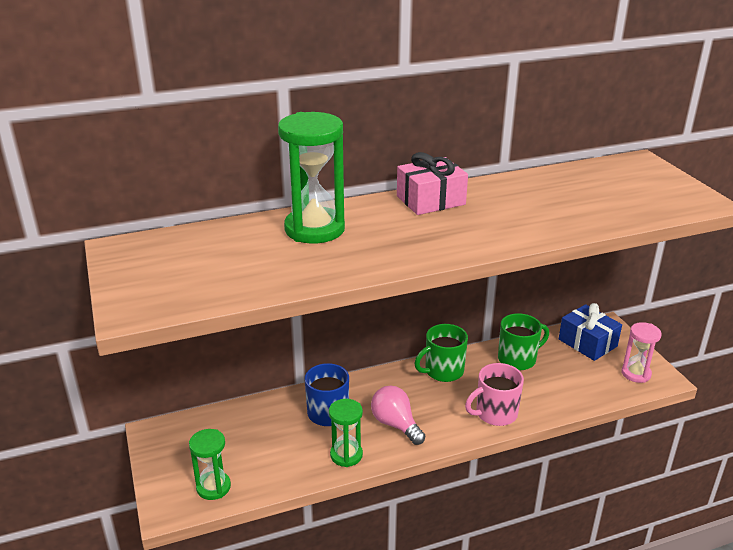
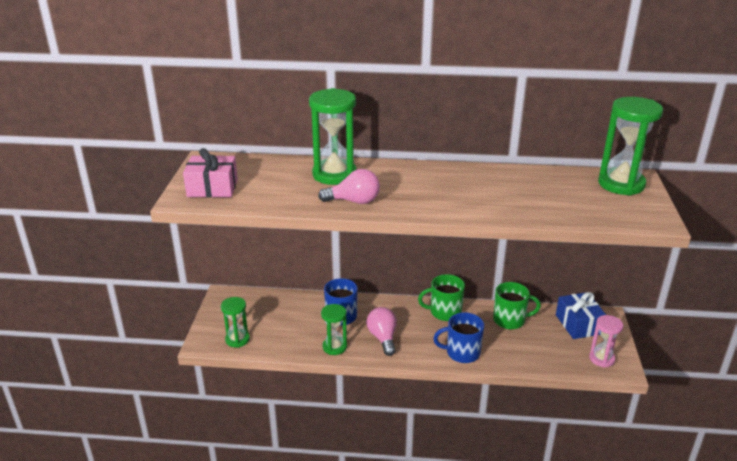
camera: 25 degrees right, 0 degrees up
(371, 257) = (354, 201): none -> pink light bulb
(430, 200) = (434, 172): pink gift -> pink gift (212, 188)
(495, 413) = (462, 353): pink mug -> blue mug
(633, 171) = (621, 184): none -> green hourglass

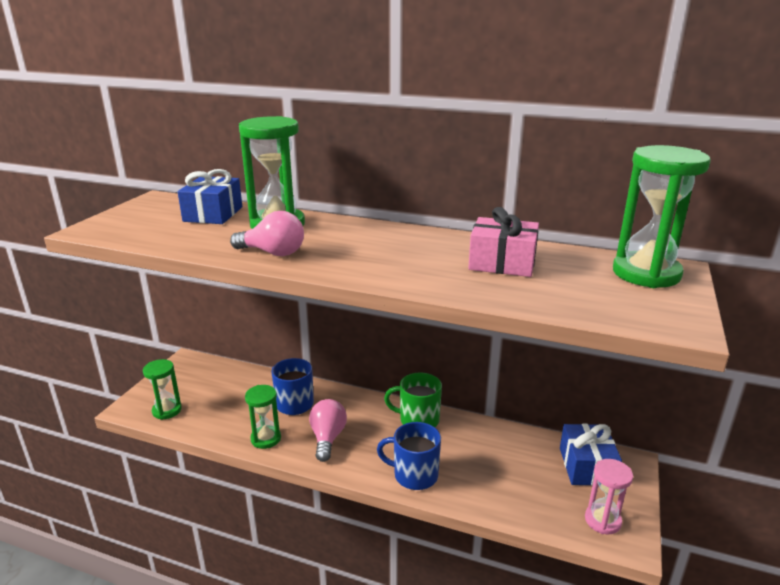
camera: 15 degrees right, 5 degrees down
(212, 188) = (132, 223): pink gift -> pink gift (502, 263)
(272, 170) = (213, 214): none -> blue gift
(510, 320) = (496, 444): green mug -> none

